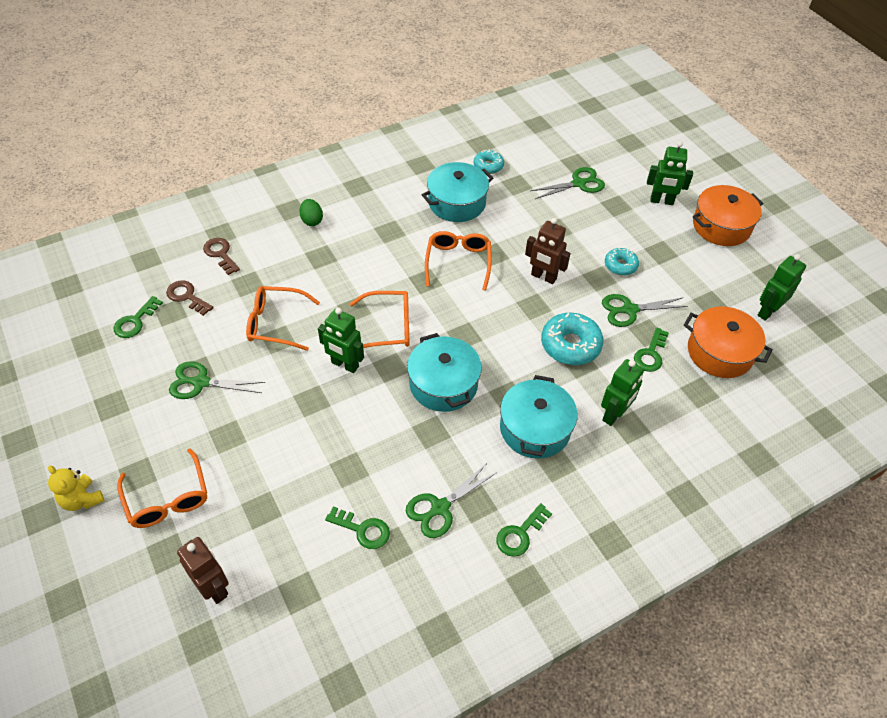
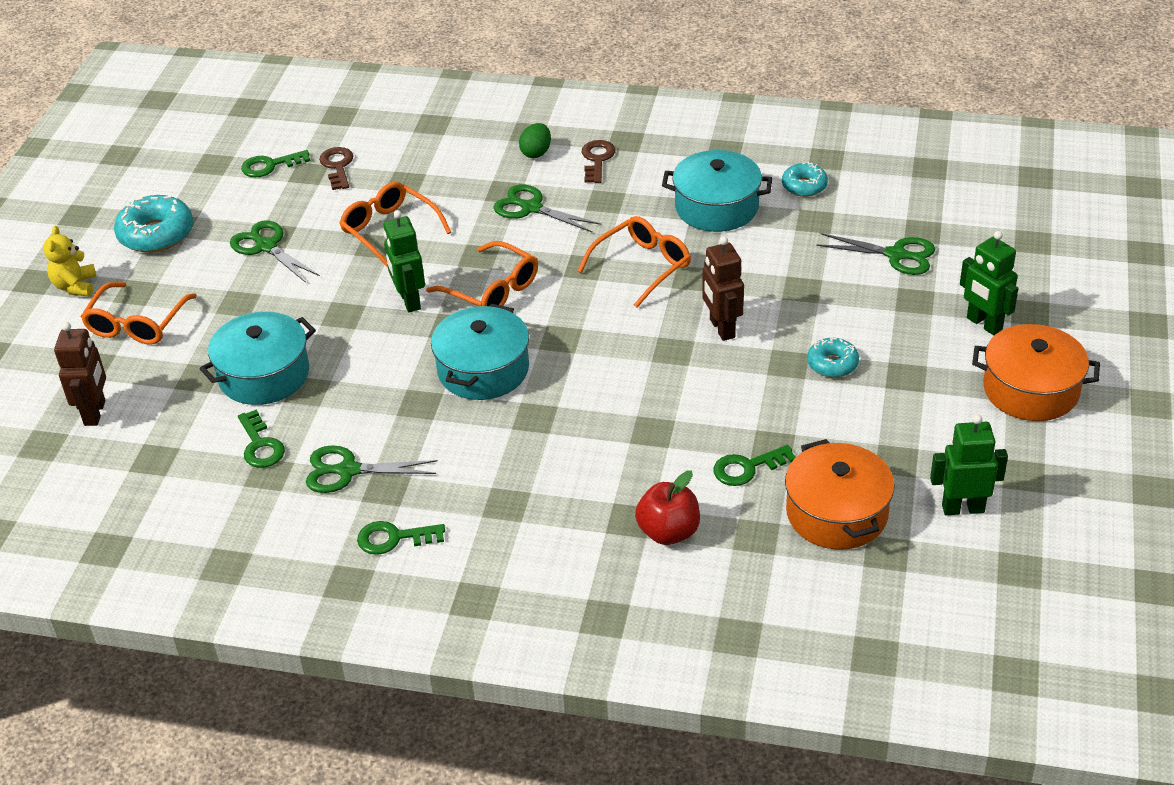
camera: 45 degrees right, 10 degrees down
(220, 254) = (411, 143): brown key -> brown key (597, 159)
(535, 428) = (525, 461): turquoise pot -> turquoise pot (264, 375)
(570, 345) = (665, 409): turquoise donut -> turquoise donut (156, 234)
(614, 414) = (626, 498): green robot -> none
(630, 310) = (782, 413): green scissors -> green scissors (531, 208)
(657, 420) = (668, 532): none -> red apple

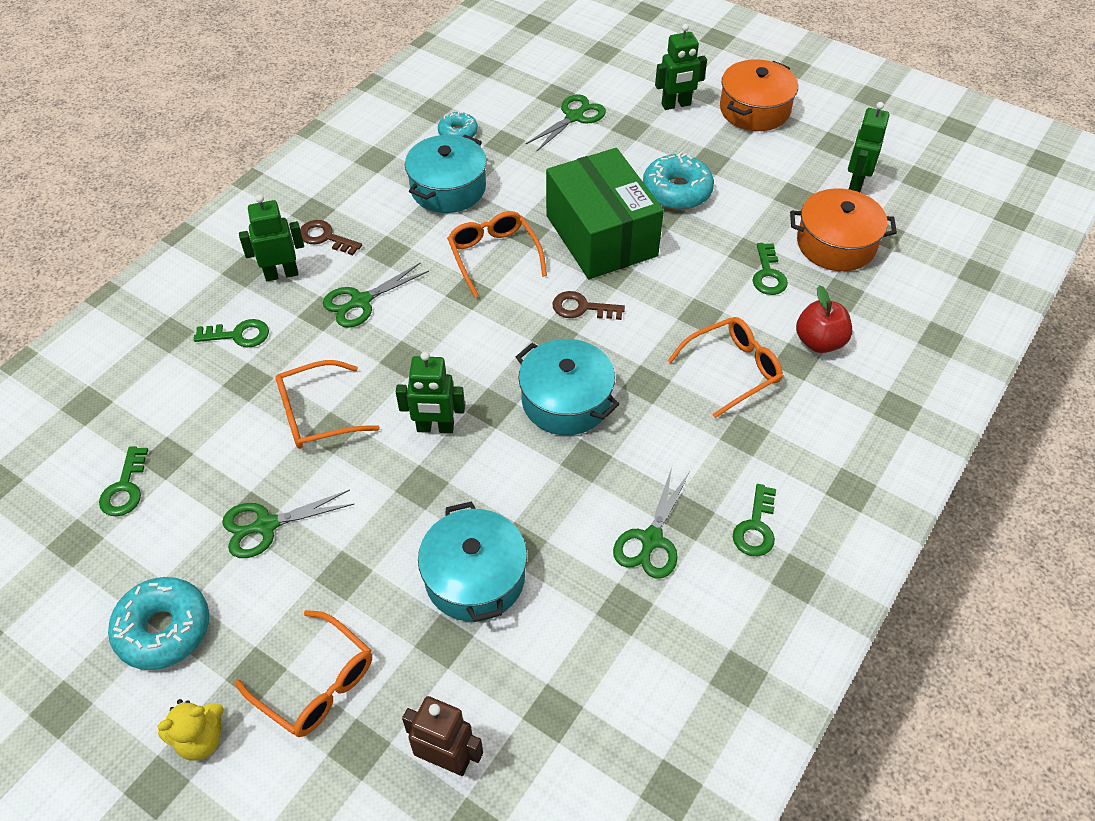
camera: 70 degrees left, 10 degrees up
(75, 286) = (201, 739): yellow teddy bear -> yellow teddy bear turned 45 degrees counterclockwise
(260, 445) = (580, 605): green key -> green key (238, 335)
(337, 166) = (176, 429): brown key -> brown key (582, 308)
(492, 290) = (459, 362): orange glasses -> orange glasses (732, 370)
(536, 153) = (281, 274): green egg -> green robot
(721, 328) = (601, 235): brown robot -> green box
(832, 364) = (677, 191): turquoise donut -> turquoise donut, size x1.68

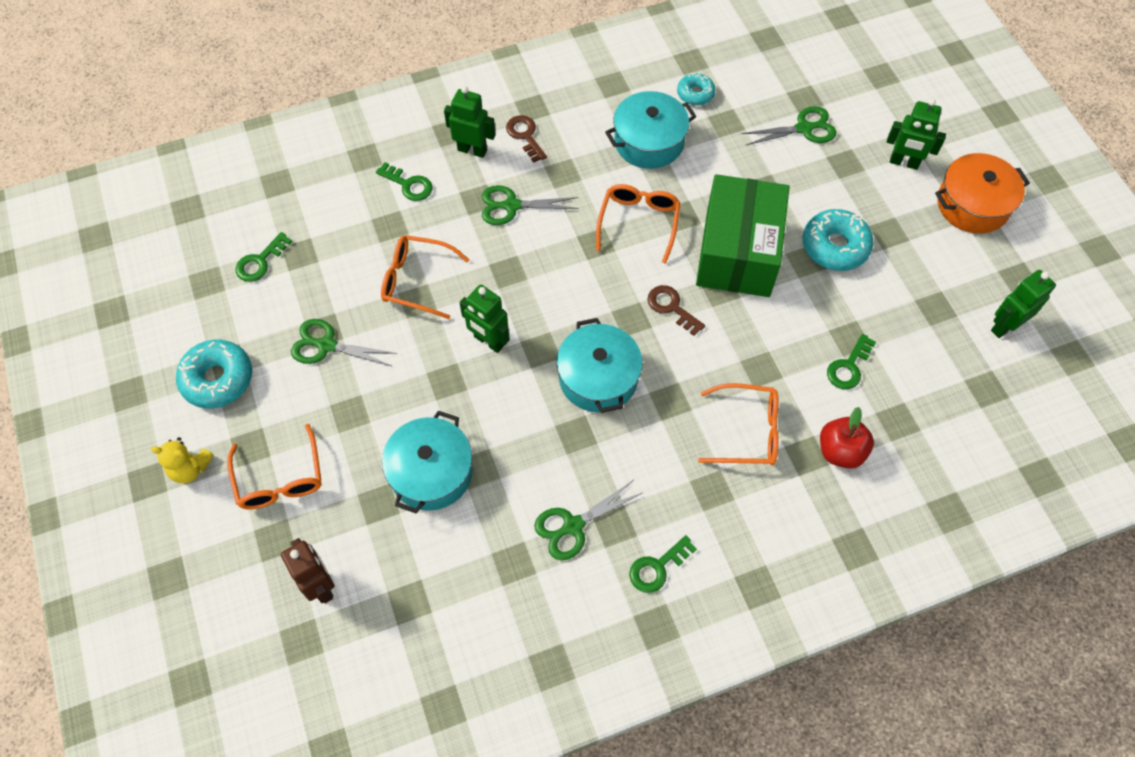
camera: 35 degrees right, 10 degrees up
(836, 244) = (933, 373): orange pot -> none

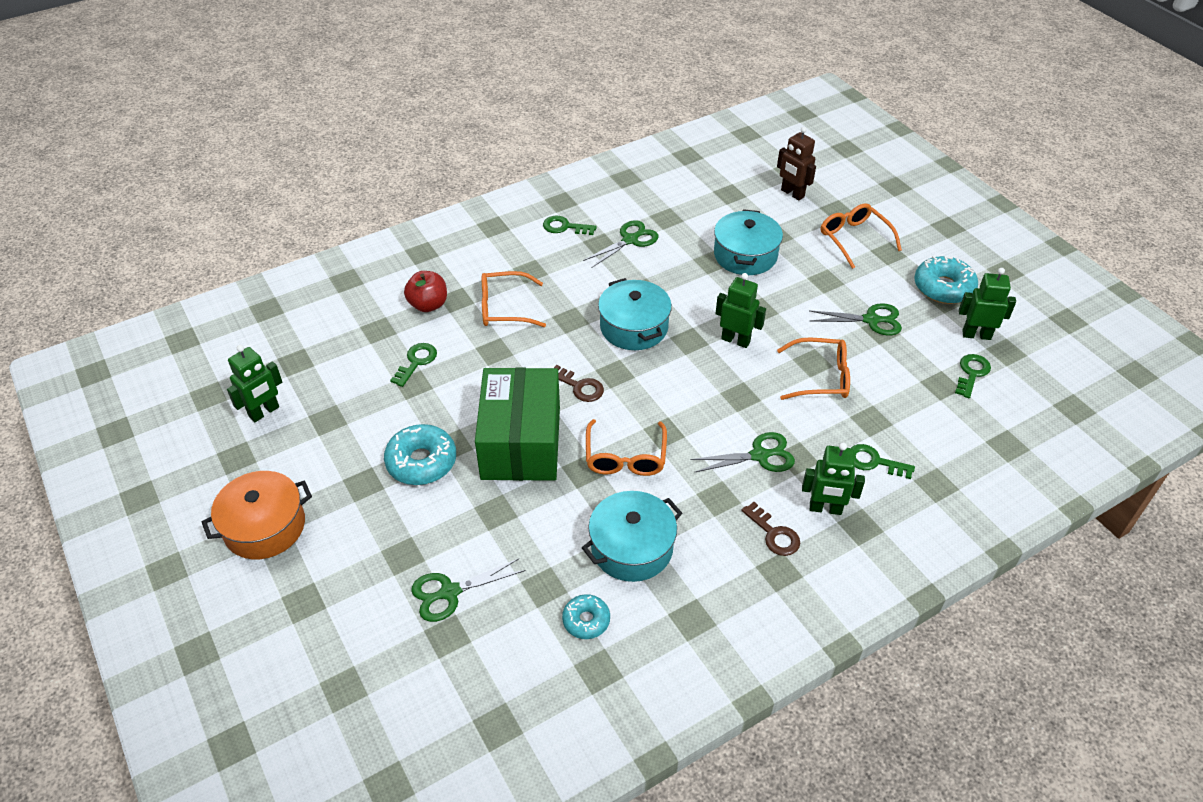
camera: 170 degrees right, 15 degrees down
(190, 468) = (922, 236): yellow teddy bear -> none
(657, 567) = (565, 227): green key -> green key turned 120 degrees counterclockwise
(904, 163) = (334, 565): green robot -> green robot (976, 335)

